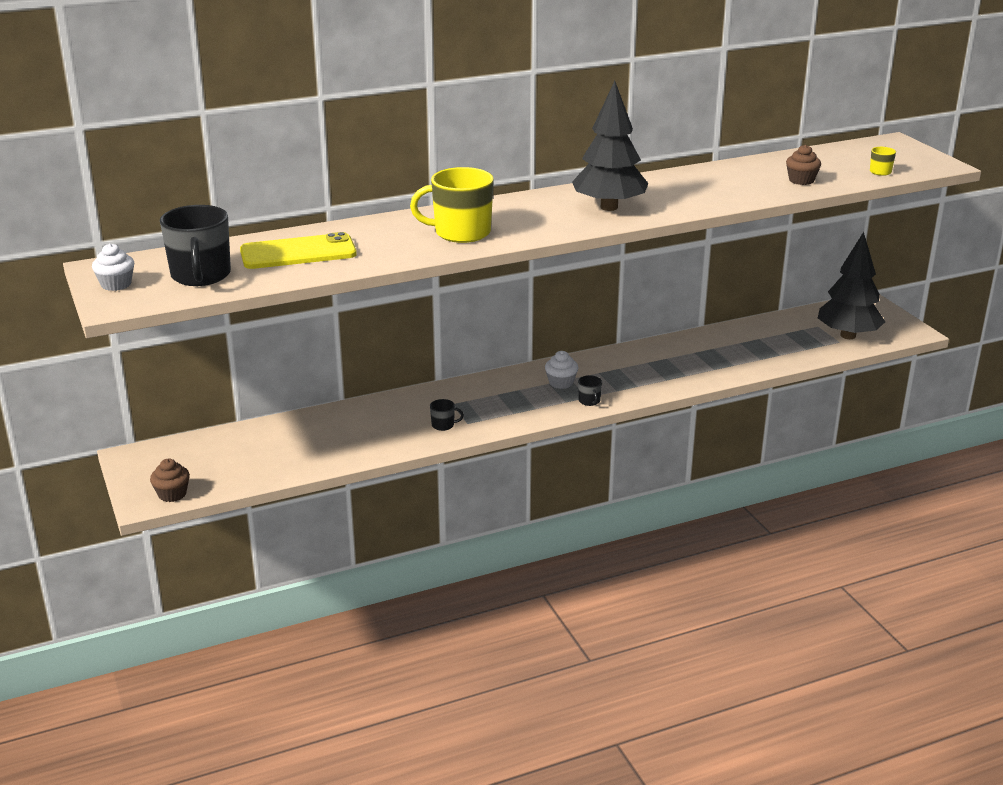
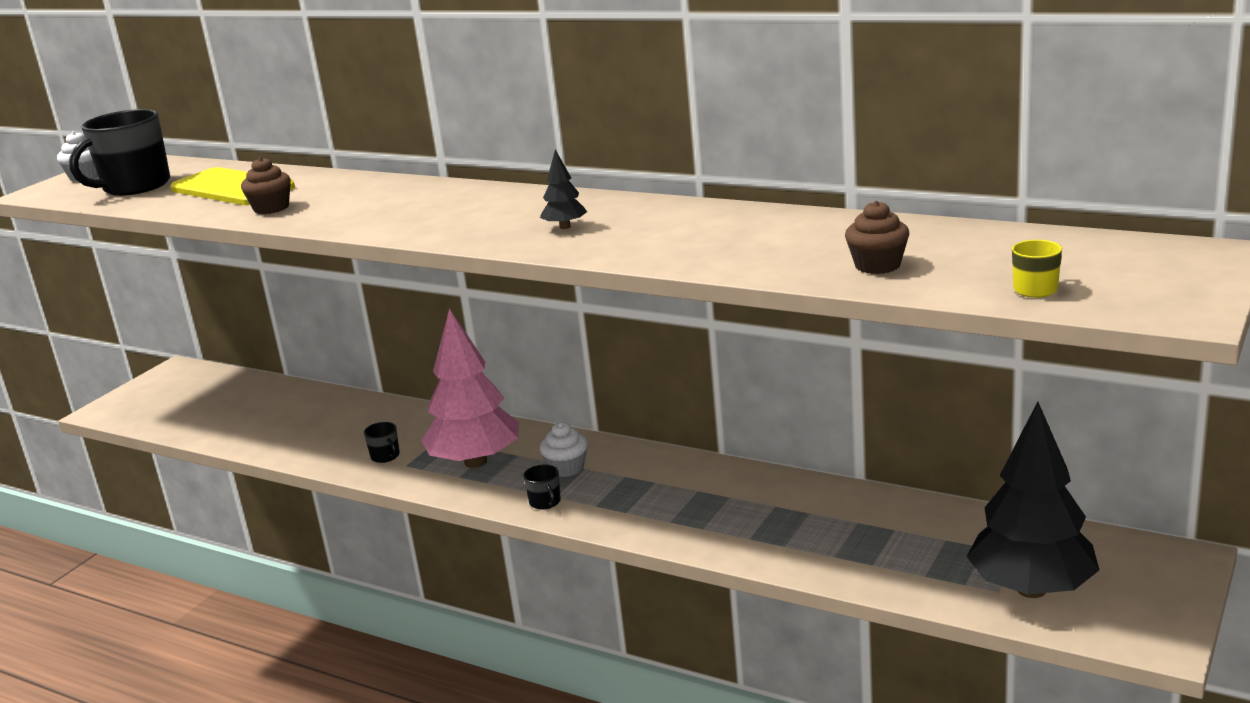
camera: 55 degrees right, 5 degrees down
(172, 494) = (125, 413): brown cupcake -> brown cupcake (271, 208)
(461, 233) = (375, 210): yellow mug -> none
(504, 403) = (475, 462): none -> pink tree
(589, 401) = (545, 502): black mug -> black mug turned 60 degrees counterclockwise
(609, 207) = (565, 227): black tree -> black tree, size x0.42

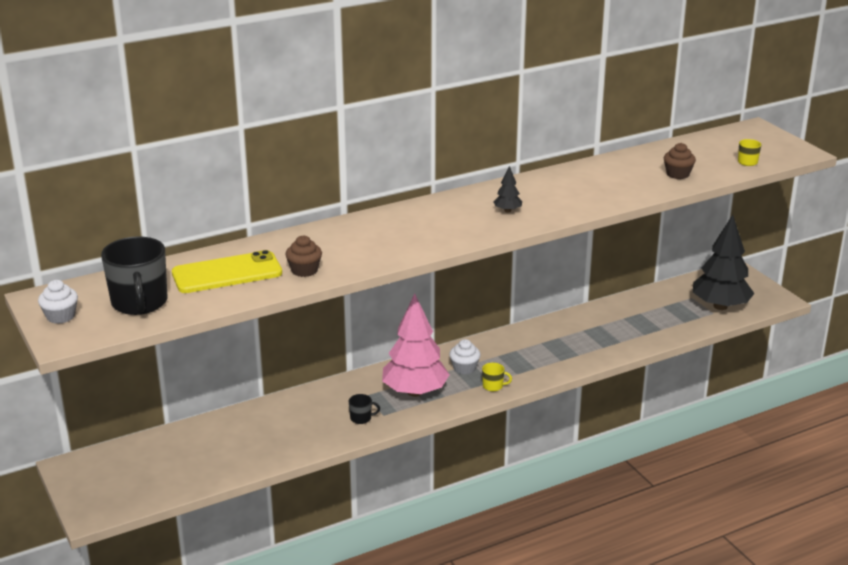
camera: 60 degrees left, 5 degrees up
(545, 502) = (493, 386): black mug -> yellow mug

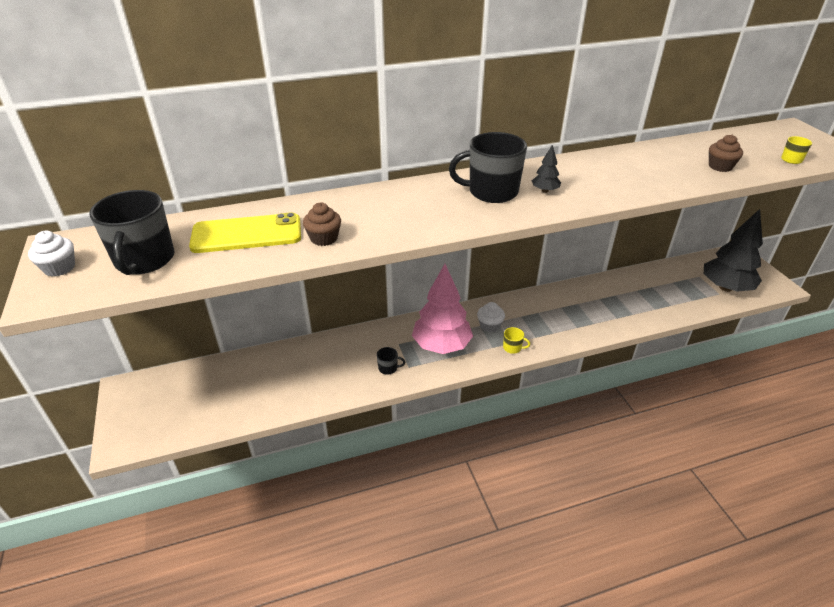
camera: 10 degrees right, 10 degrees up
(455, 216) = (491, 192): none -> black mug

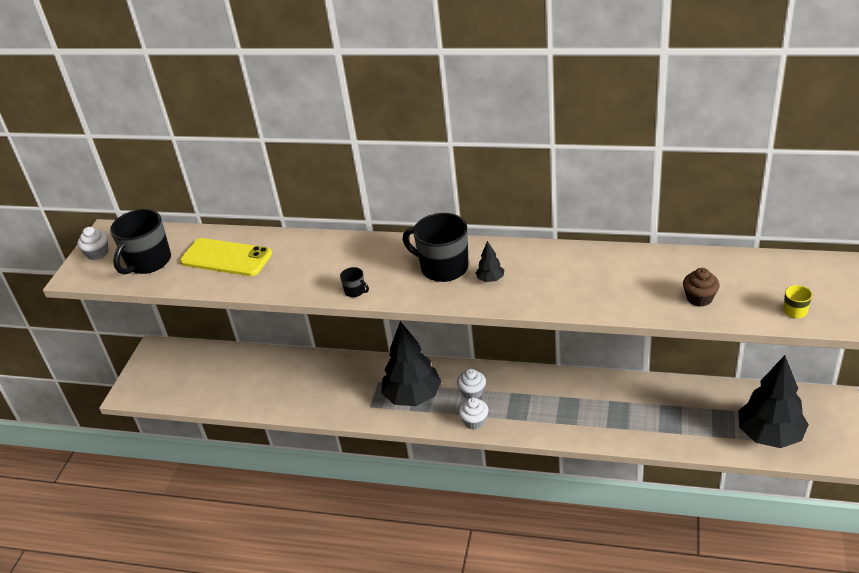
camera: 35 degrees right, 0 degrees up
(324, 238) = (273, 278): brown cupcake -> none
(388, 368) = (352, 402): black mug -> black mug (355, 291)
(441, 346) = (413, 397): pink tree -> black tree
(512, 348) = (474, 421): yellow mug -> white cupcake

